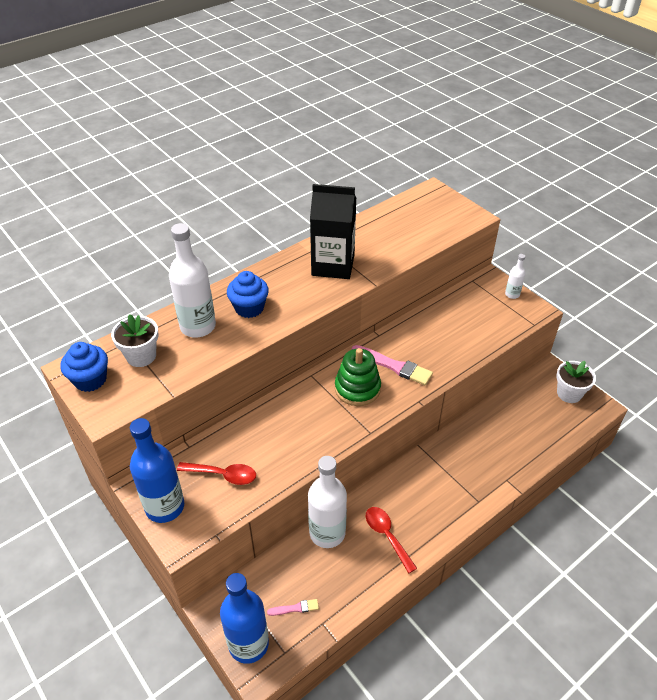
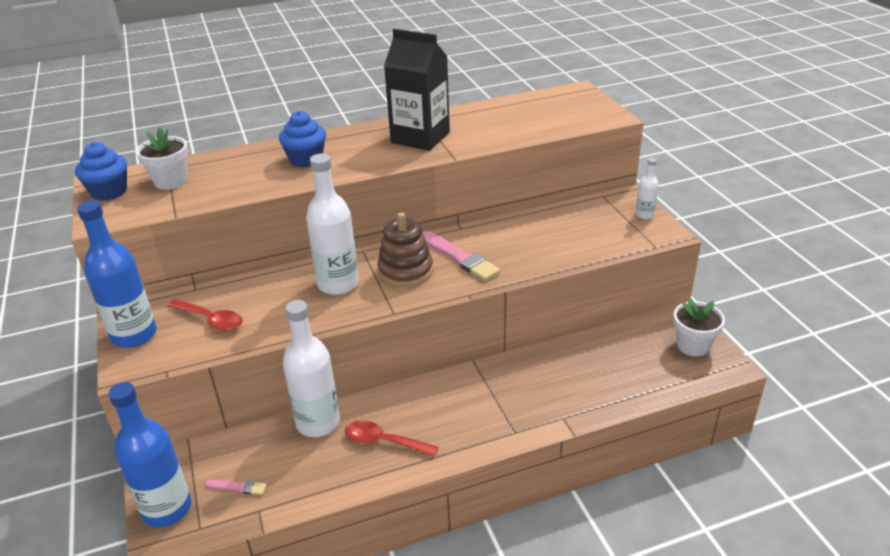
camera: 20 degrees right, 10 degrees down
(198, 326) = (243, 167): white bottle -> white bottle (338, 284)
(357, 388) = (405, 271): green stacking toy -> brown stacking toy
(387, 536) = (384, 441): red spoon -> red spoon turned 60 degrees counterclockwise

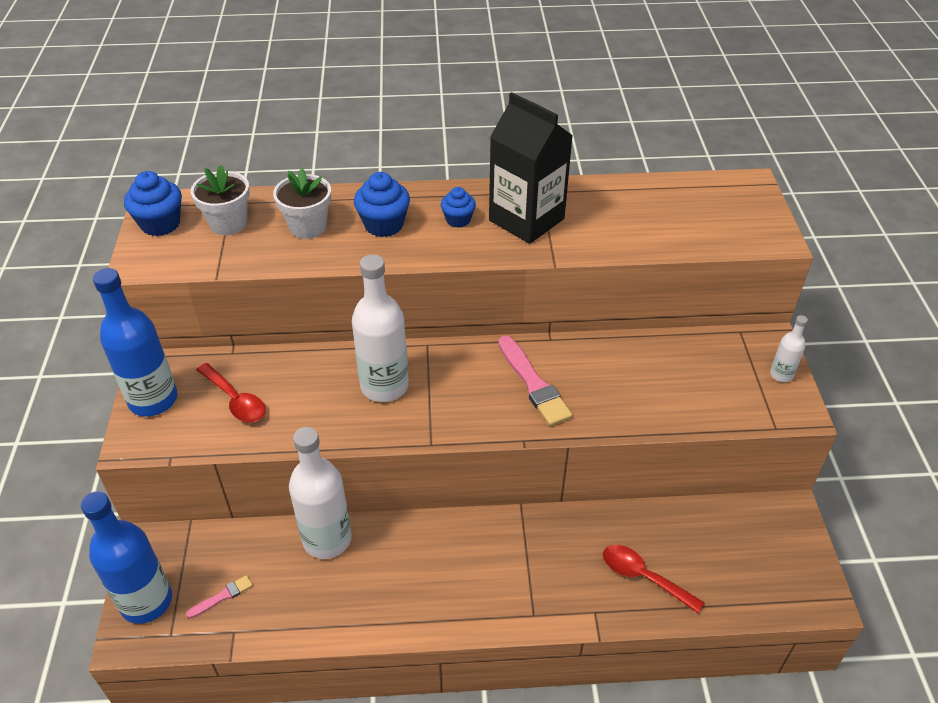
camera: 15 degrees right, 10 degrees up
(238, 487) = (222, 597): pink brush -> pink brush turned 60 degrees counterclockwise
(366, 146) = (458, 220): none -> blue cupcake
(384, 441) = (388, 584): red spoon -> red spoon (643, 577)
(405, 271) = (465, 387): brown stacking toy -> none
(693, 345) = (789, 556): white flower pot -> white flower pot (308, 227)

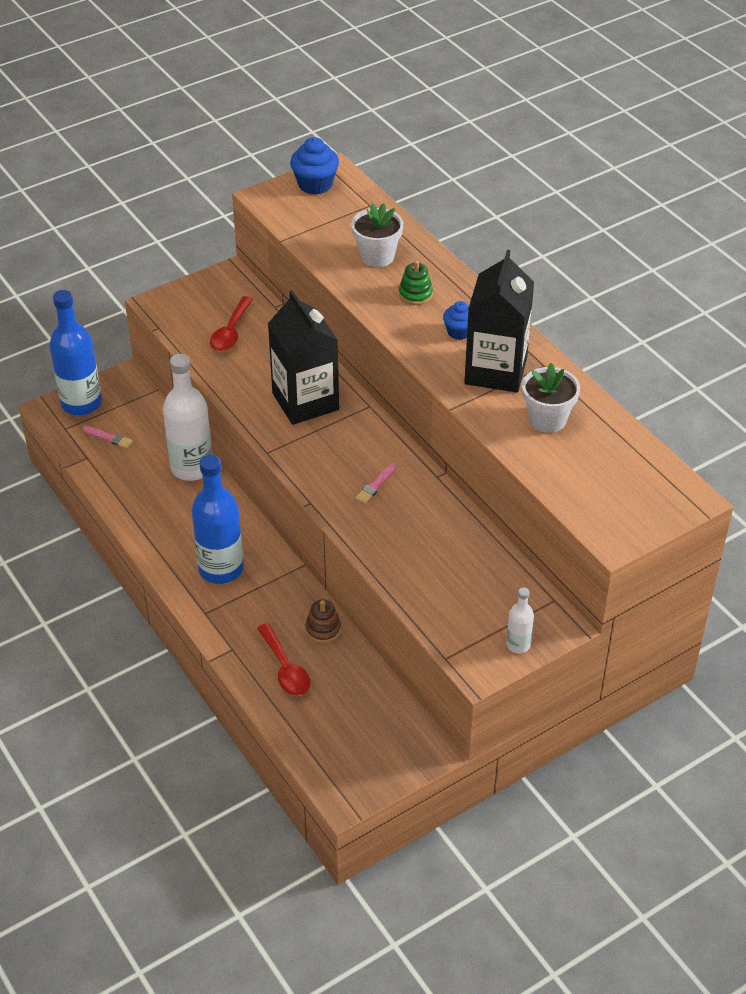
camera: 60 degrees right, 0 degrees up
(153, 400) = (200, 292): blue bottle -> blue bottle (221, 569)
(228, 223) = (345, 215): white flower pot -> white flower pot (547, 419)
(384, 225) = (415, 294): blue cupcake -> green stacking toy
(384, 386) = (305, 401): white bottle -> black carton
(533, 383) = (375, 485): pink brush -> pink brush, size x0.51
(610, 525) = (323, 629): none -> brown stacking toy
(643, 577) = (285, 668): red spoon -> red spoon turned 150 degrees clockwise

